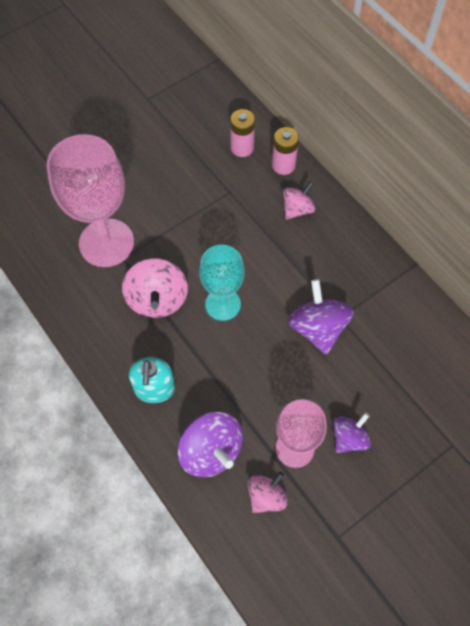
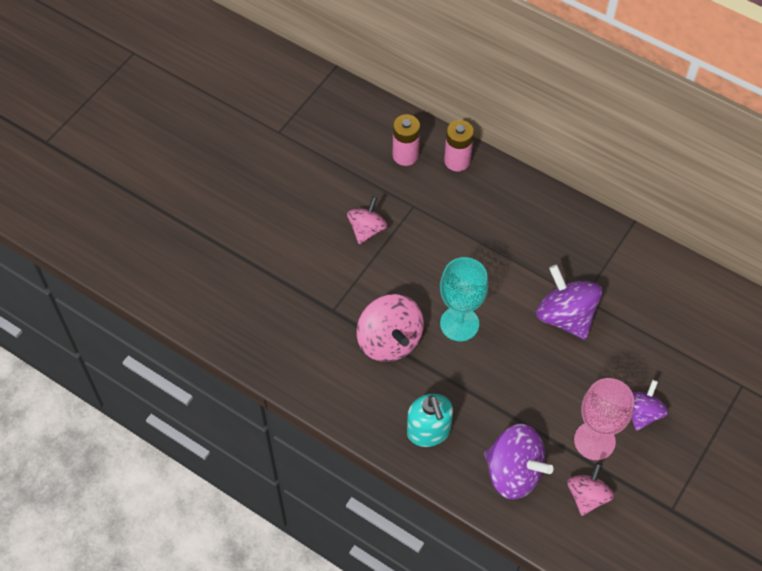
camera: 20 degrees left, 5 degrees down
(106, 243) = (308, 299): pink goblet -> none
(297, 209) = (492, 202): pink spinning top -> pink spinning top (367, 229)

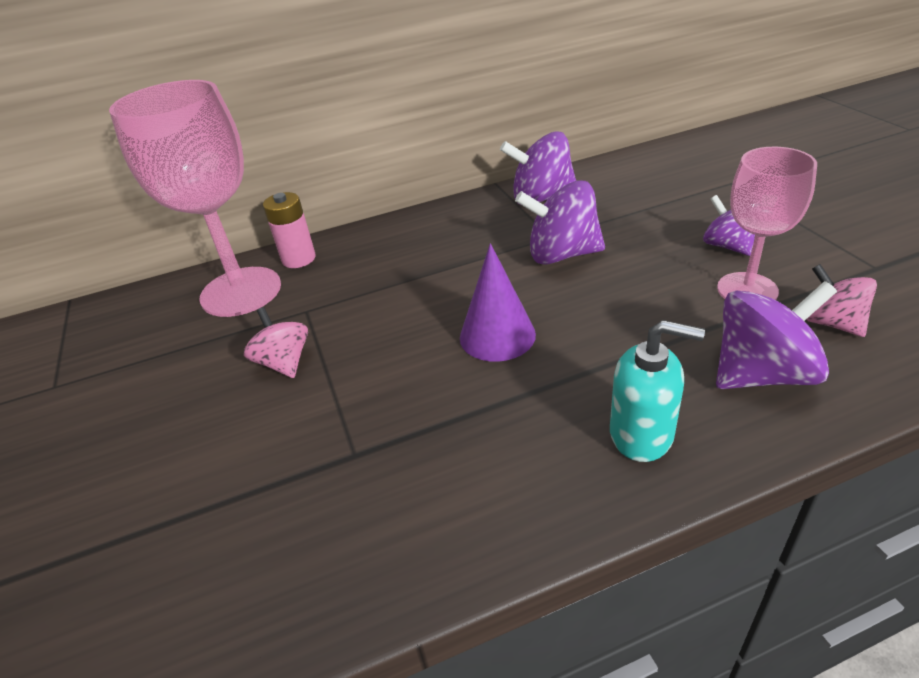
camera: 50 degrees left, 20 degrees down
(389, 341) = (461, 412): pink spinning top -> none
(405, 155) = (241, 292): pink battery -> pink goblet
(459, 324) = (497, 335): turquoise goblet -> purple cone
(631, 266) = (541, 198): none -> purple spinning top

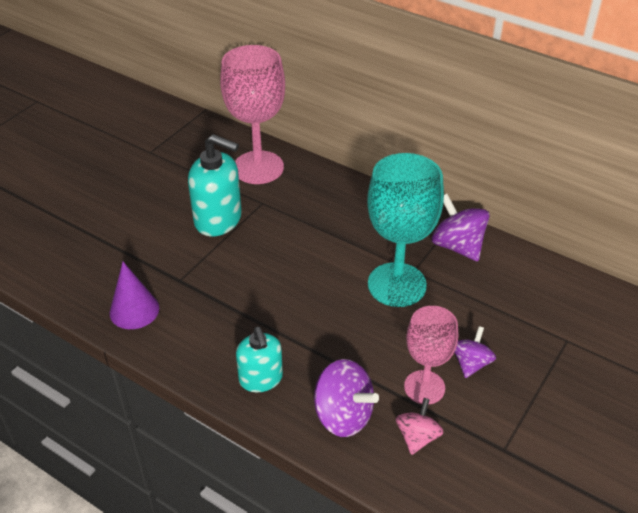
camera: 50 degrees right, 5 degrees up
(284, 363) = (218, 219): pink spinning top -> turquoise soap dispenser
(298, 259) = (303, 171): pink battery -> none
(497, 335) = (297, 290): purple cone -> purple cone (134, 310)
(562, 254) = (397, 284): purple spinning top -> turquoise goblet

